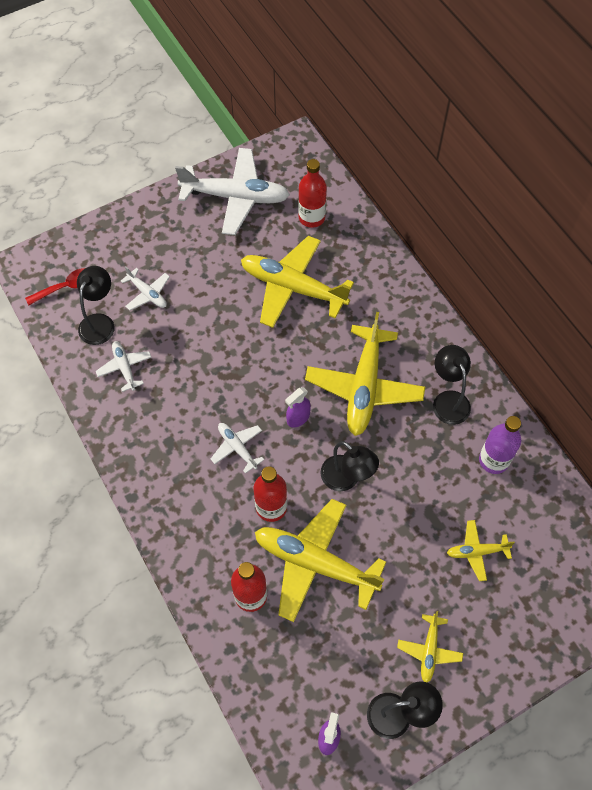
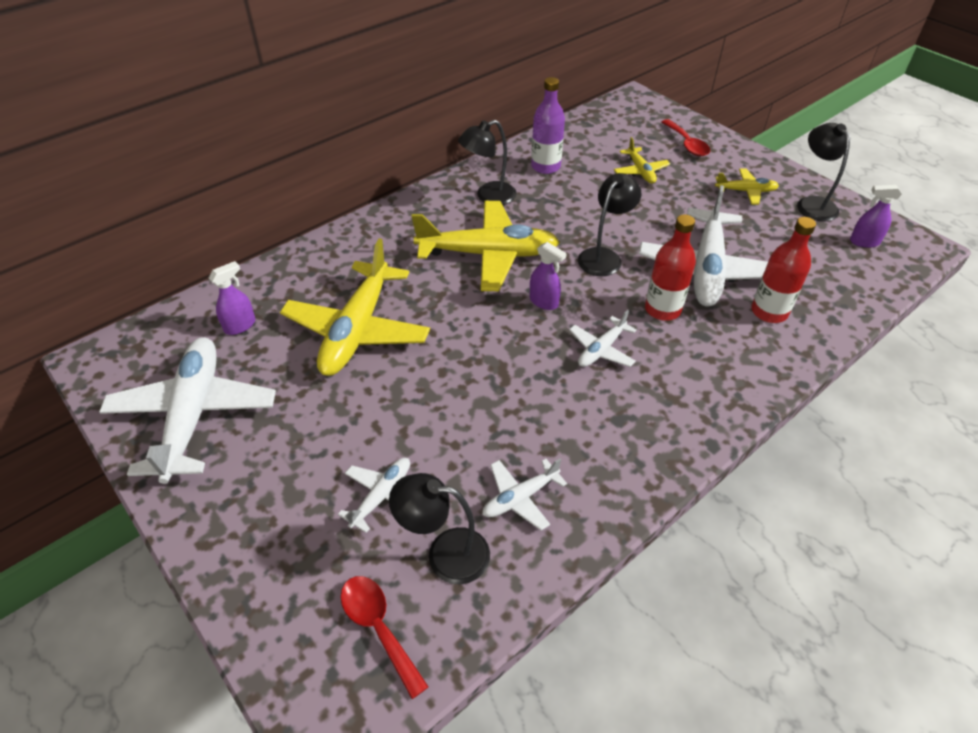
camera: 100 degrees left, 15 degrees down
(311, 218) = (240, 326): red bottle -> purple spray bottle
(315, 563) = (707, 269): yellow plane -> white plane
(526, 620) = (686, 144): none -> red spoon

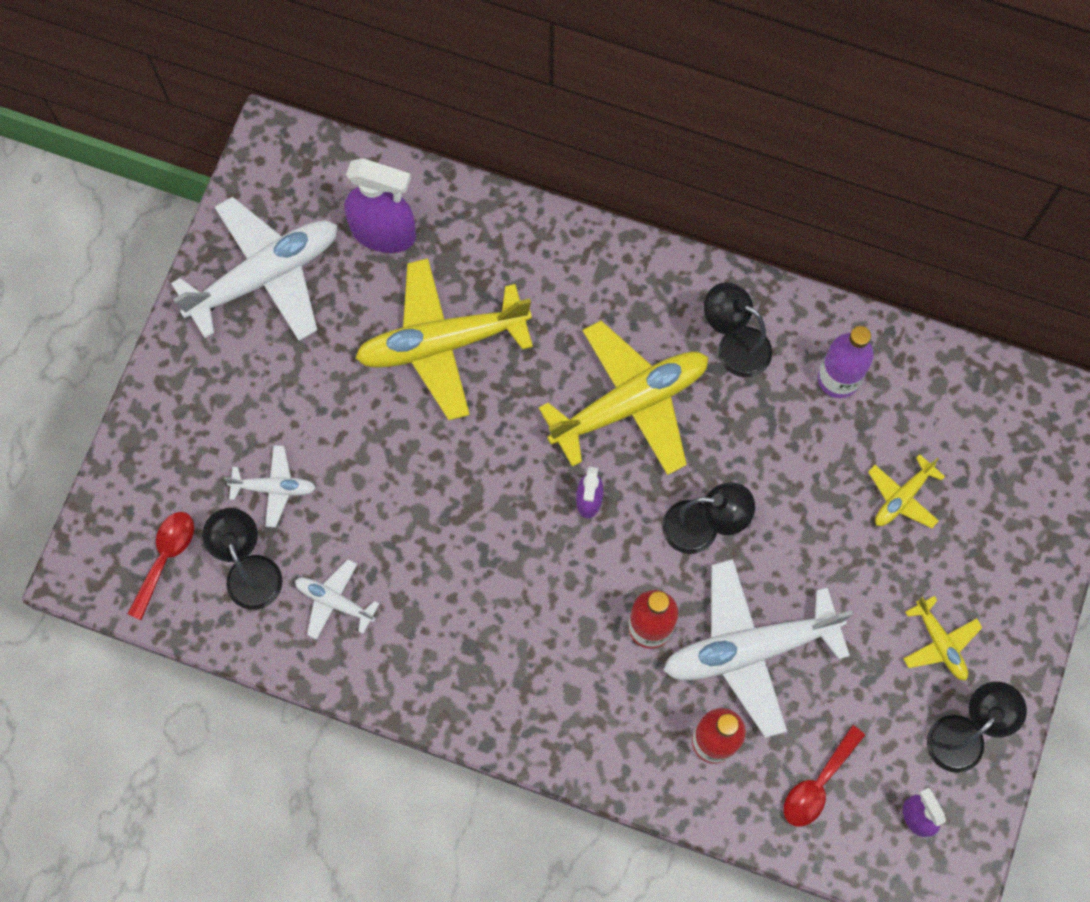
camera: 60 degrees right, 25 degrees up
(240, 326) = (384, 233): purple spray bottle -> purple spray bottle, size x1.80
(488, 254) = (630, 403): yellow plane -> yellow plane turned 90 degrees counterclockwise
(601, 349) = (552, 590): white plane -> none
(686, 144) = (1007, 530): red spoon -> red spoon (818, 783)

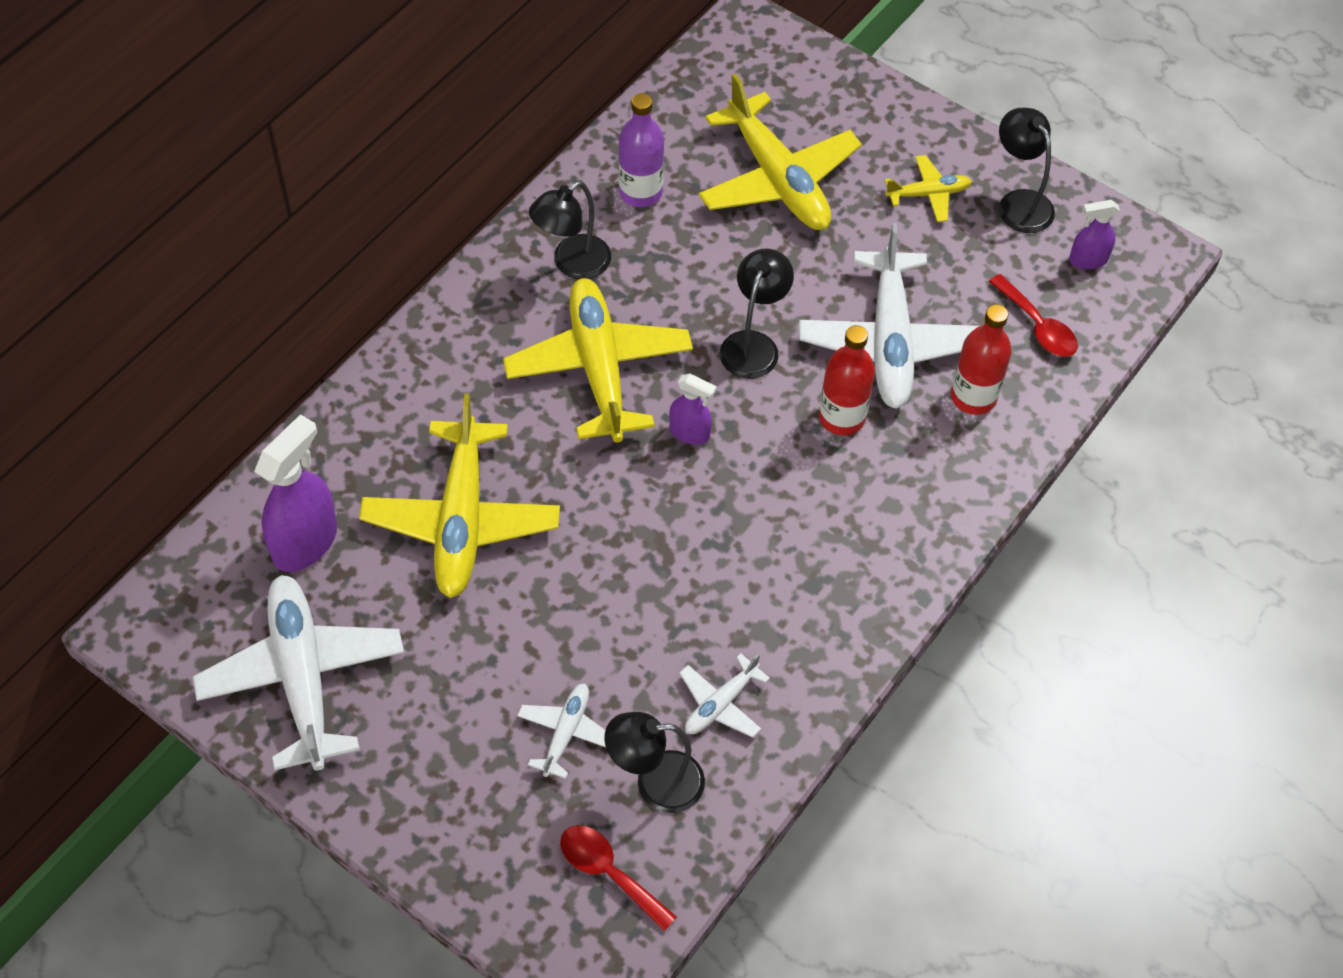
camera: 75 degrees left, 15 degrees down
(902, 497) = (778, 179): yellow plane -> yellow plane, size x2.07

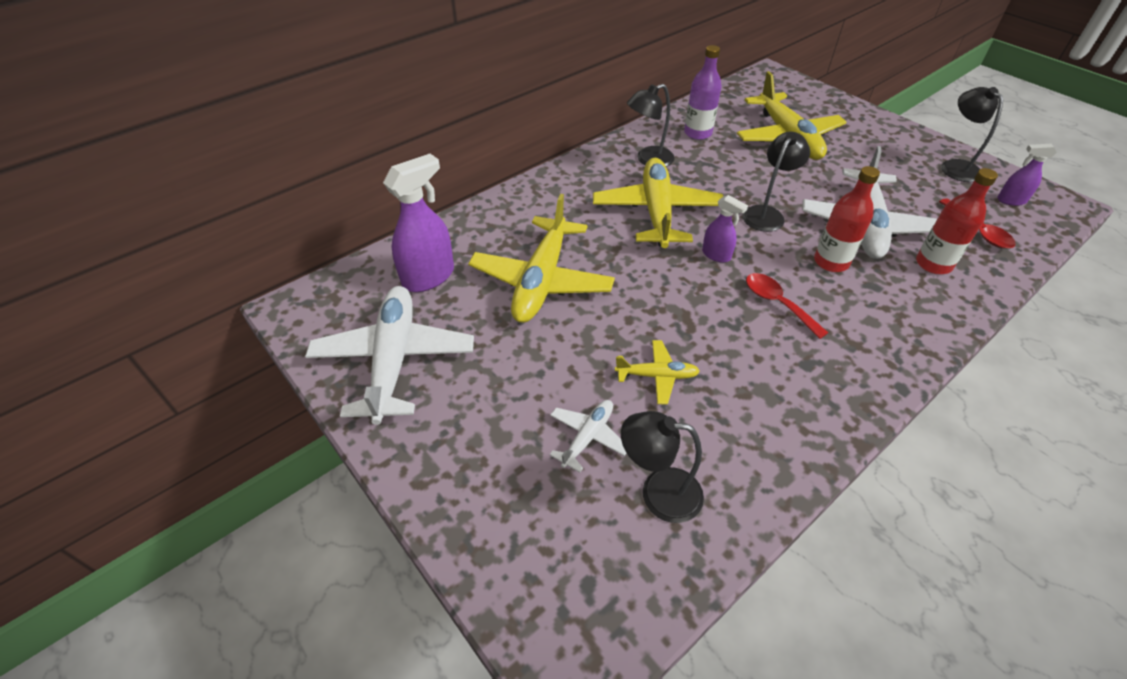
camera: 15 degrees right, 10 degrees down
(609, 873) = (604, 566): red spoon -> red spoon (778, 304)
(720, 704) = (723, 439): white plane -> none
(928, 194) = (890, 155): yellow plane -> yellow plane (657, 376)

